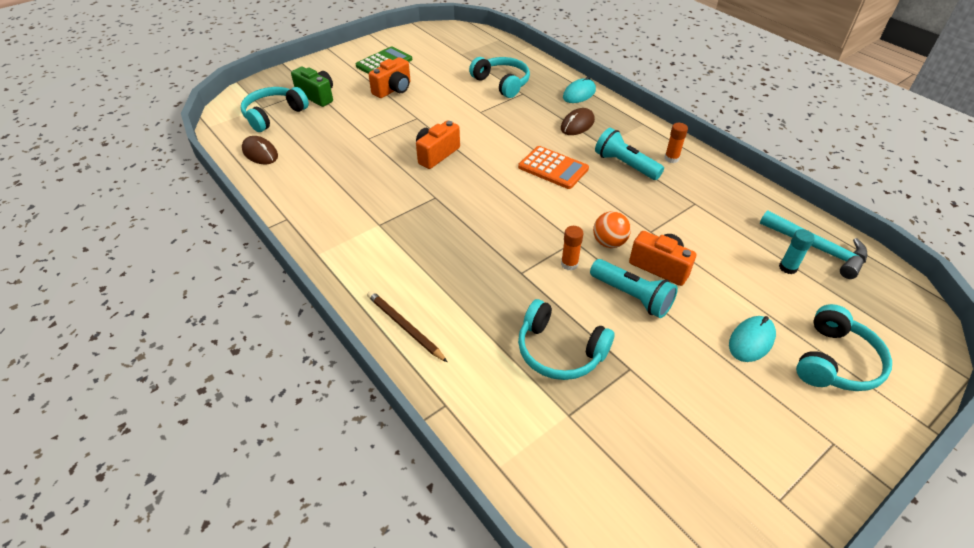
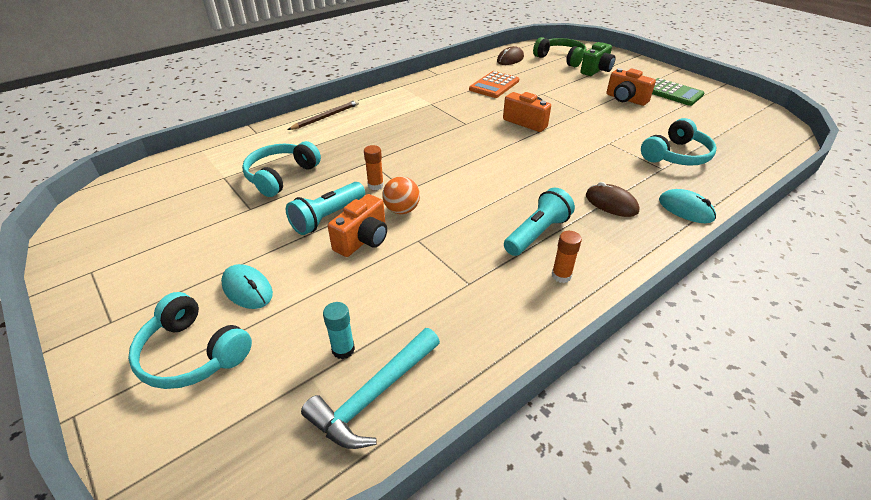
camera: 90 degrees right, 5 degrees down
(274, 115) = (560, 58): turquoise headphones -> green headphones
(553, 168) = (519, 183): orange calculator -> orange calculator (494, 85)

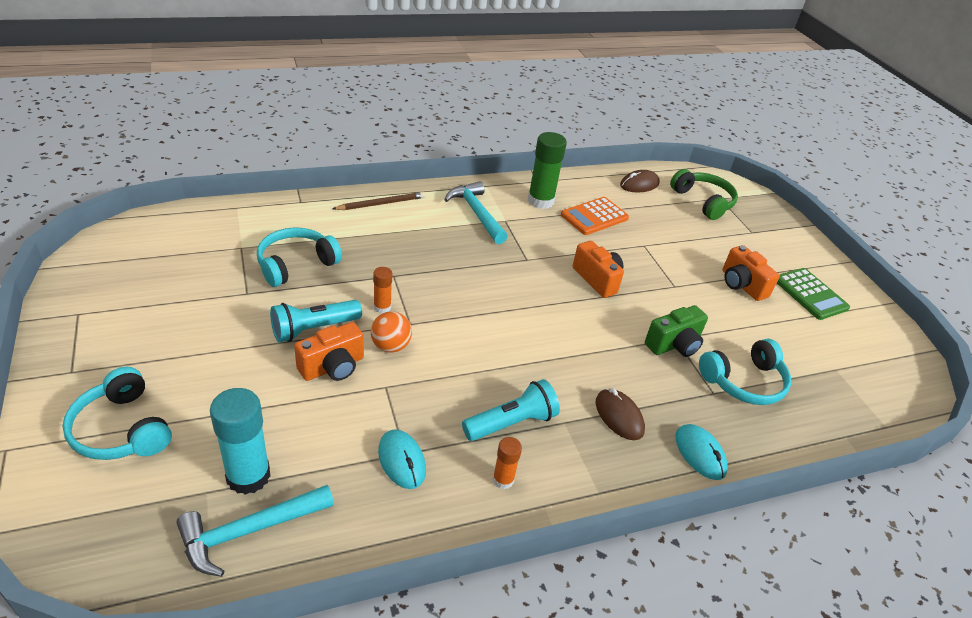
camera: 15 degrees right, 0 degrees up
(247, 289) = (199, 382): turquoise mouse -> turquoise mouse (401, 461)
(343, 349) = (248, 476): turquoise glue stick -> turquoise glue stick, size x1.88
(406, 104) = (476, 213): none -> turquoise hammer
(448, 85) = (540, 201): none -> green glue stick
(596, 70) = (736, 232): green camera -> green camera (674, 345)

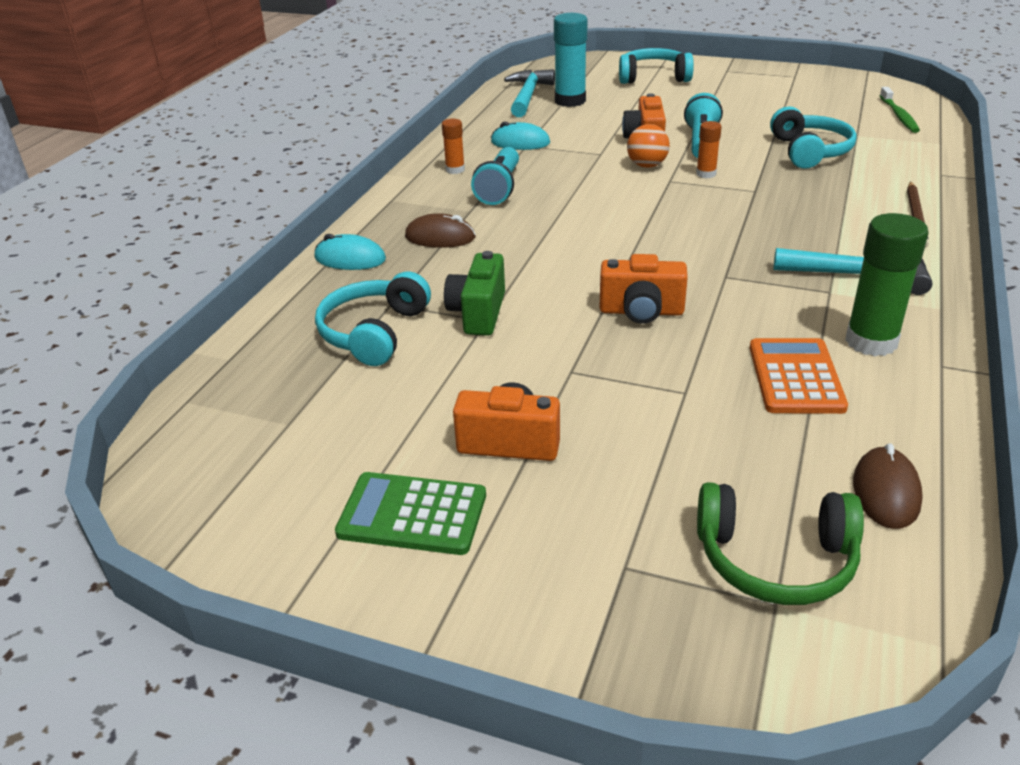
camera: 135 degrees right, 5 degrees down
(181, 233) = (899, 116): none -> green toothbrush

